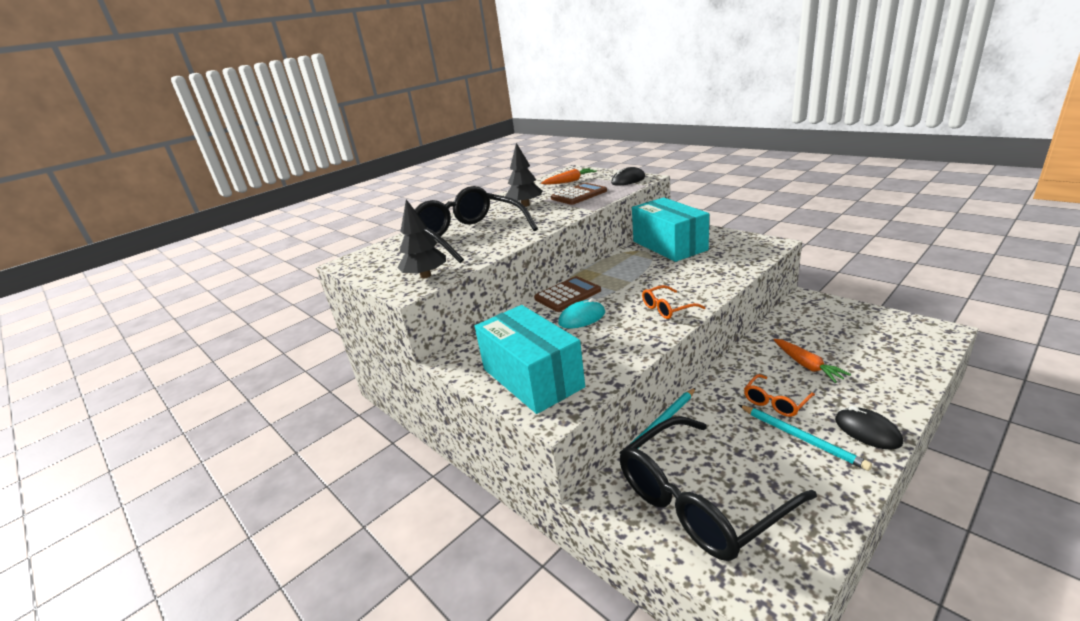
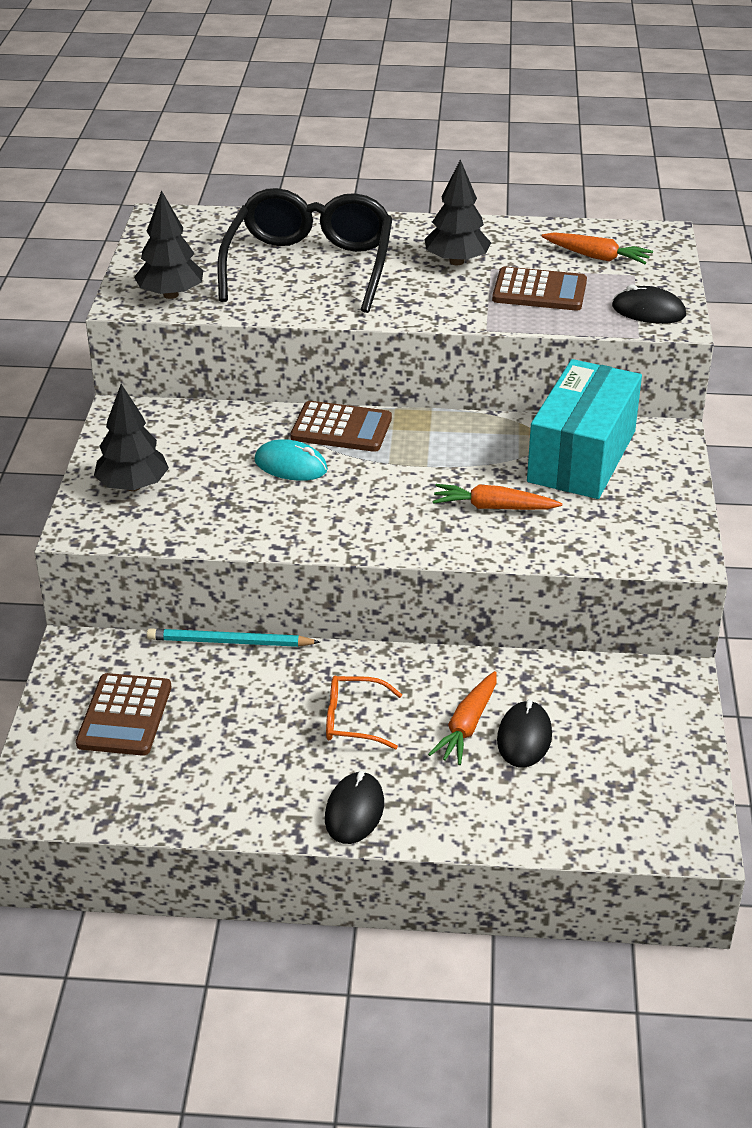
camera: 45 degrees right, 10 degrees up
(532, 378) = (133, 486): turquoise box -> black tree
(667, 308) = (374, 524): orange glasses -> none
(687, 274) = (493, 507): none -> orange carrot
(700, 501) = (124, 715): black glasses -> brown calculator
(801, 438) = (295, 760): turquoise pencil -> none
(829, 351) = (524, 738): none -> black mouse

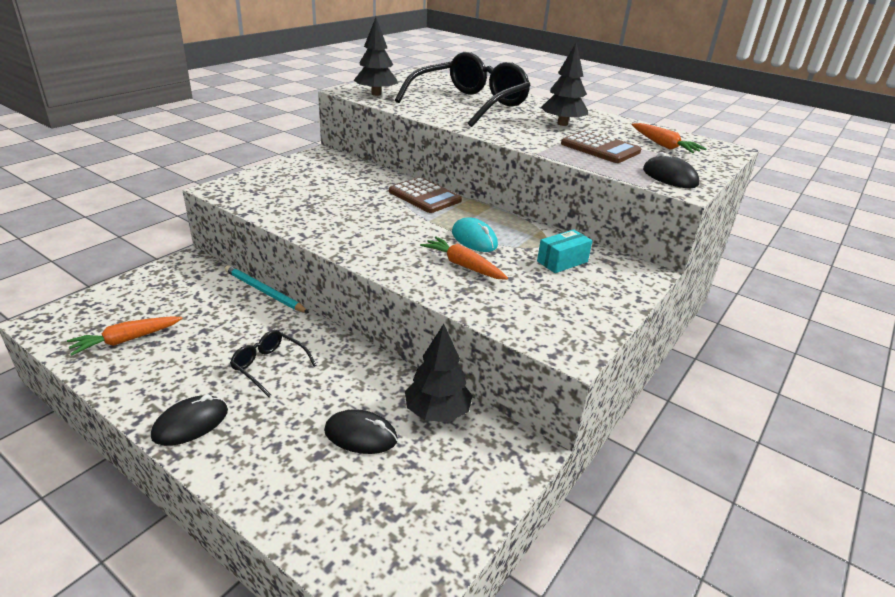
camera: 30 degrees right, 5 degrees down
(124, 715) = (158, 302): brown calculator -> none
(133, 486) = (274, 182): black tree -> black tree (437, 412)
(291, 465) = (370, 202): turquoise mouse -> turquoise mouse (474, 239)
(353, 720) = (269, 366): orange glasses -> black glasses
(467, 726) = (333, 406): orange carrot -> orange carrot (126, 340)
(524, 738) = (361, 435): black mouse -> black mouse turned 60 degrees clockwise
(581, 456) = (562, 261): turquoise box -> turquoise box, size x0.45

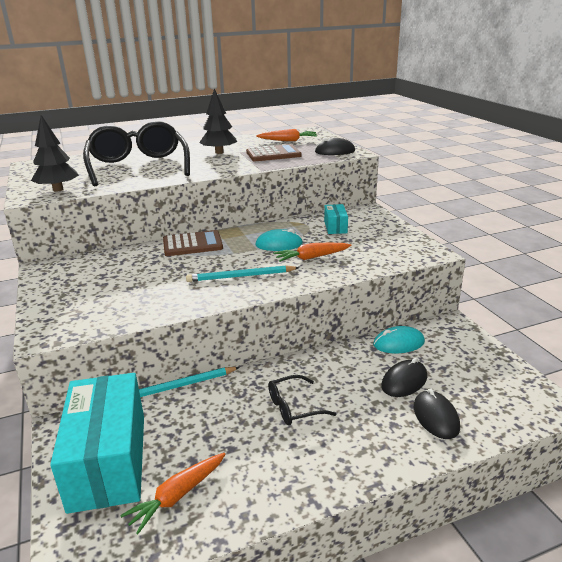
camera: 55 degrees left, 5 degrees down
(126, 340) = (177, 496): orange carrot -> orange carrot turned 45 degrees clockwise
(156, 294) = (108, 461): none -> turquoise box
(191, 423) = (341, 468): black mouse -> black mouse (435, 417)
(381, 238) = (241, 276): none -> turquoise pencil
(437, 412) = (398, 343): black tree -> turquoise mouse

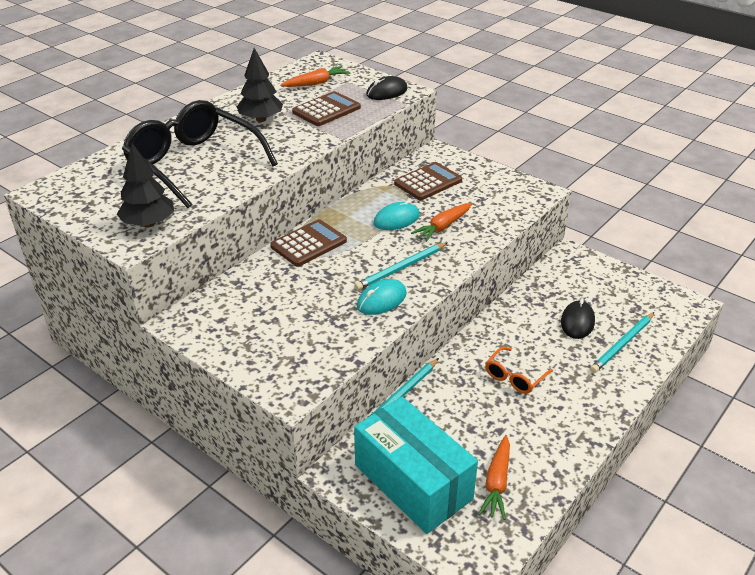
camera: 30 degrees left, 10 degrees up
(294, 407) = (514, 377): black glasses -> orange glasses
(335, 227) = (428, 182): turquoise box -> brown calculator
(398, 343) = (545, 288): turquoise mouse -> turquoise mouse (381, 300)
(435, 417) = (622, 344): black mouse -> turquoise pencil

